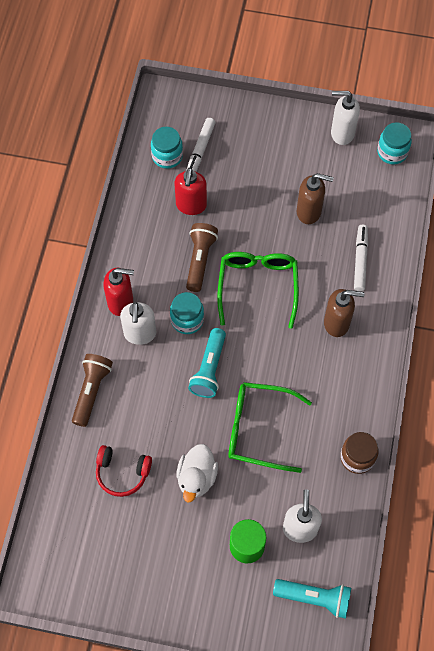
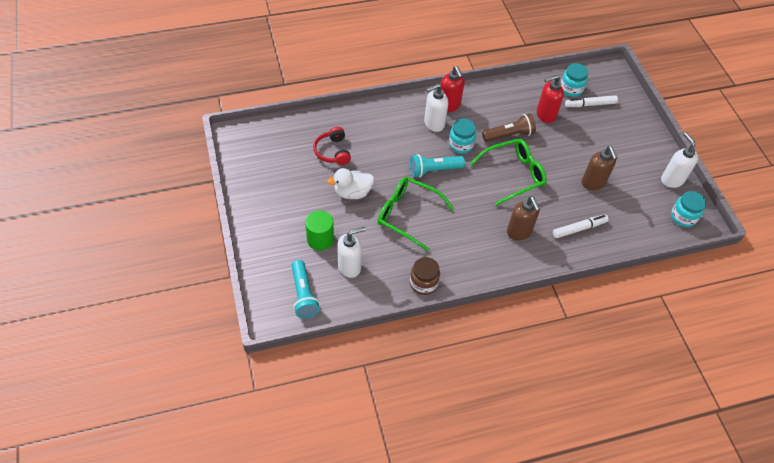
camera: 60 degrees right, 10 degrees down
(91, 391) = (378, 114): brown flashlight -> none
(259, 429) = (408, 215): green glasses -> green glasses turned 45 degrees counterclockwise

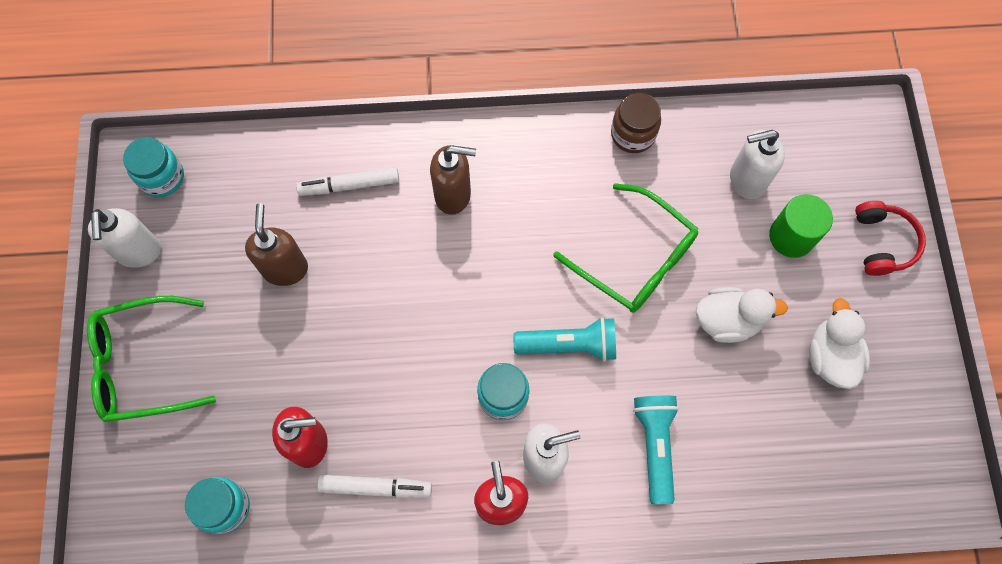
camera: 165 degrees left, 15 degrees up
(296, 184) = (830, 357): none -> white duck
(304, 295) = (822, 146): turquoise flashlight -> turquoise flashlight (654, 445)
(333, 151) = (756, 421): red headphones -> red headphones (882, 243)
(509, 135) = (401, 404): brown flashlight -> none
(513, 174) = (425, 311): green glasses -> green glasses (144, 365)
(519, 232) = (453, 195): brown soap dispenser -> brown soap dispenser turned 105 degrees clockwise
(590, 104) = (204, 456): white marker -> white marker (375, 487)

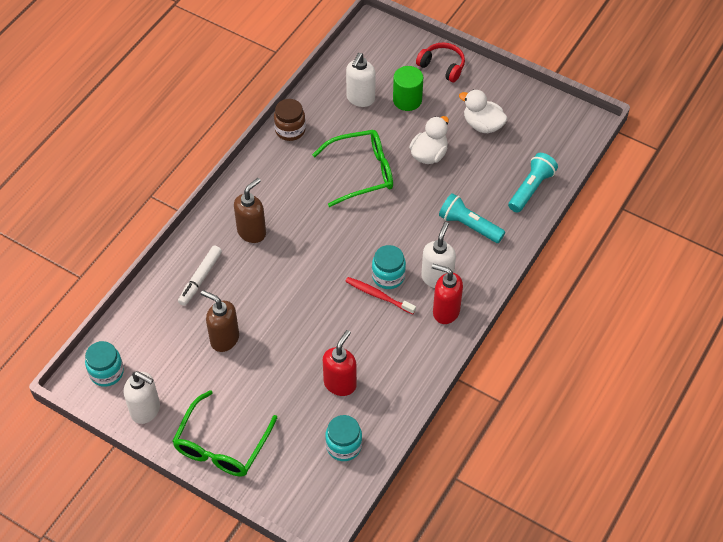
camera: 55 degrees left, 15 degrees down
(375, 487) = (391, 365): white marker -> none
(466, 403) = (378, 295): none -> red toothbrush
(569, 345) = (385, 230): turquoise flashlight -> turquoise flashlight (531, 188)

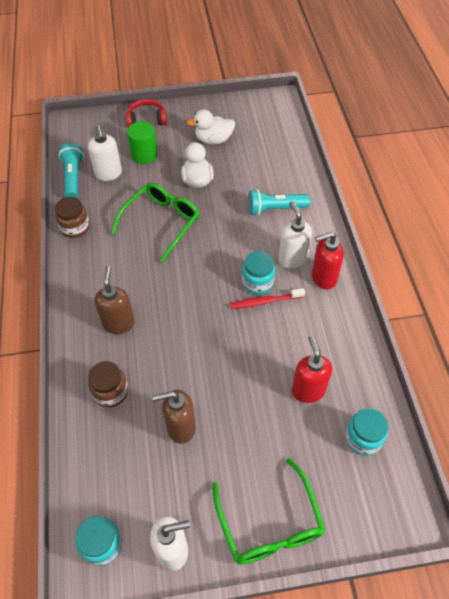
camera: 40 degrees left, 0 degrees up
(200, 278) = (110, 392): white marker -> brown jar
(531, 188) = (288, 159): turquoise flashlight -> turquoise flashlight (73, 177)

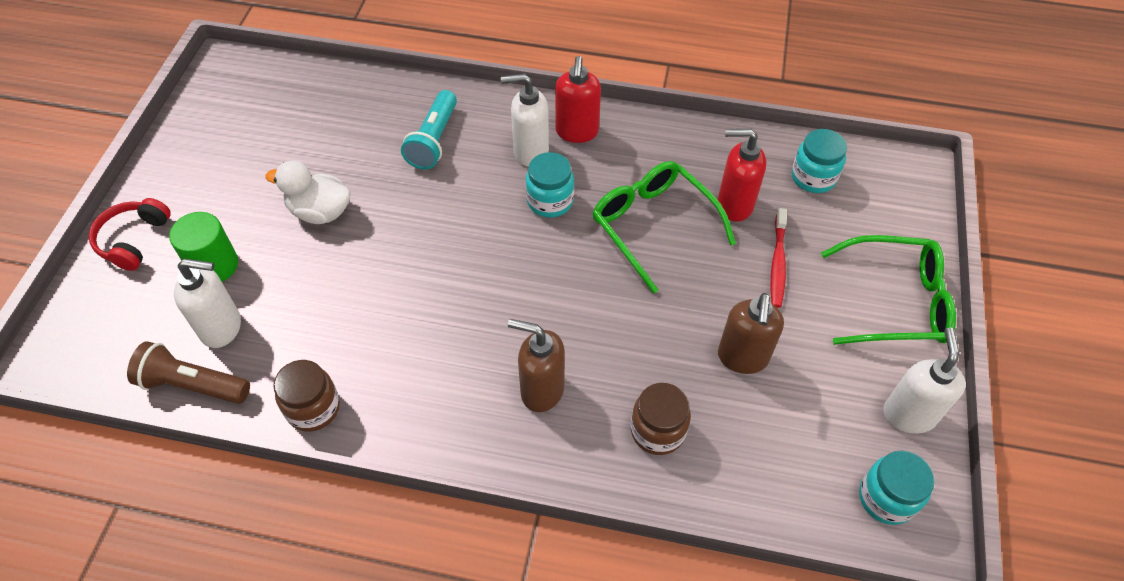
camera: 70 degrees left, 0 degrees up
(73, 177) = (192, 385): turquoise flashlight -> brown flashlight
(161, 223) = (377, 282): green glasses -> green glasses (654, 226)
(213, 140) = (249, 166): white duck -> none
(265, 301) = (585, 203): red toothbrush -> red toothbrush (777, 263)

